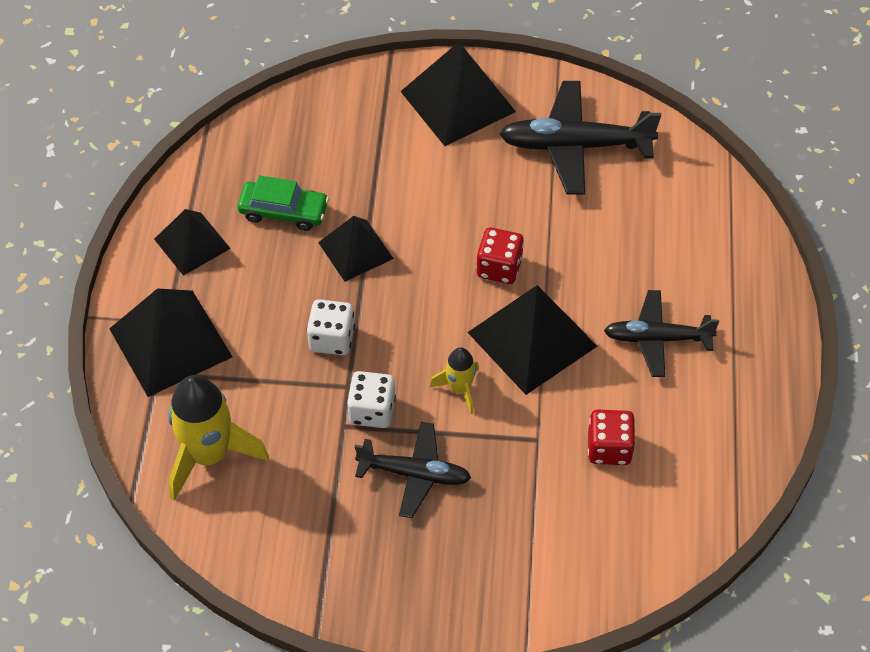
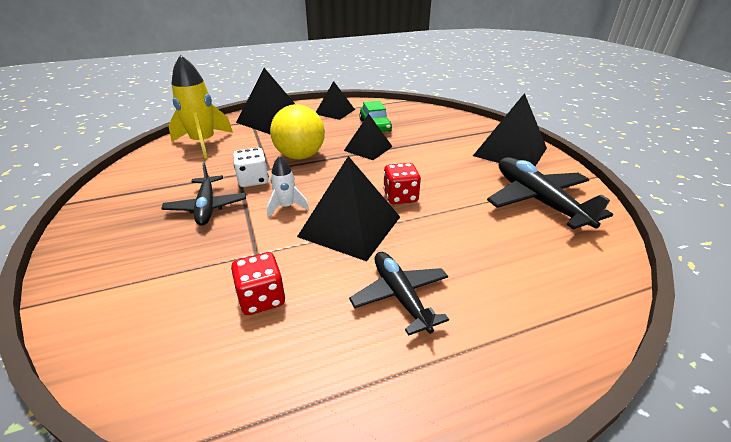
camera: 65 degrees right, 20 degrees down
(332, 339) = (300, 156): white dice -> yellow ball
(459, 389) = (286, 207): yellow rocket -> white rocket

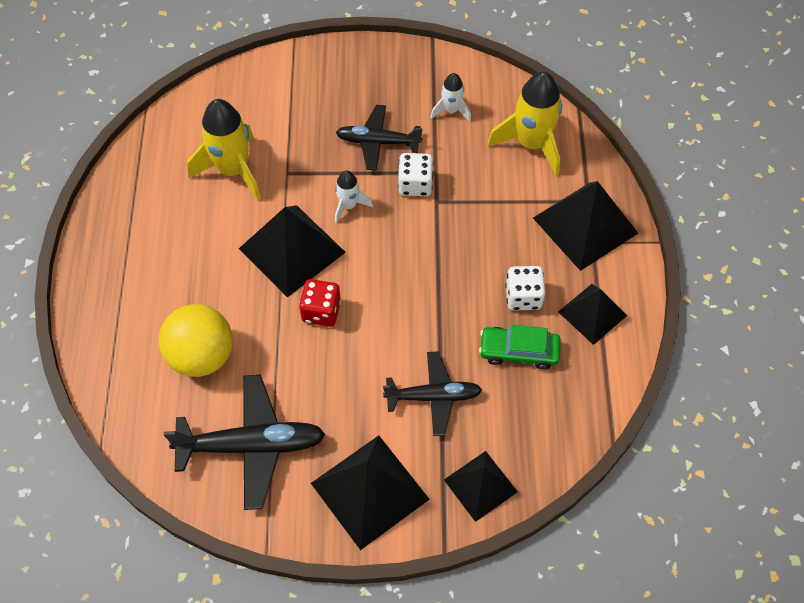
camera: 110 degrees right, 25 degrees up
(167, 178) = (451, 110): none -> white rocket
(262, 298) = (233, 170): red dice -> yellow rocket
(300, 156) = (455, 238): yellow ball -> yellow ball (201, 356)
(335, 129) = (523, 297): none -> white dice
(368, 148) = (448, 318): black pyramid -> black pyramid (480, 485)
(400, 296) = (189, 258): black plane -> black plane (433, 396)

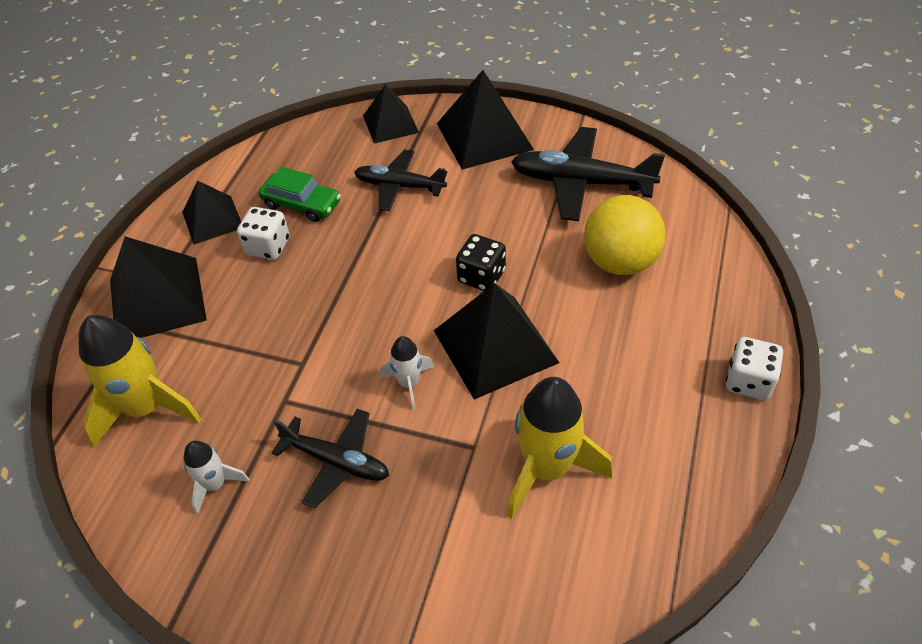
camera: 160 degrees left, 10 degrees down
(321, 311) = (481, 276): red dice -> black dice
(415, 184) = (316, 391): white dice -> white dice (748, 381)

